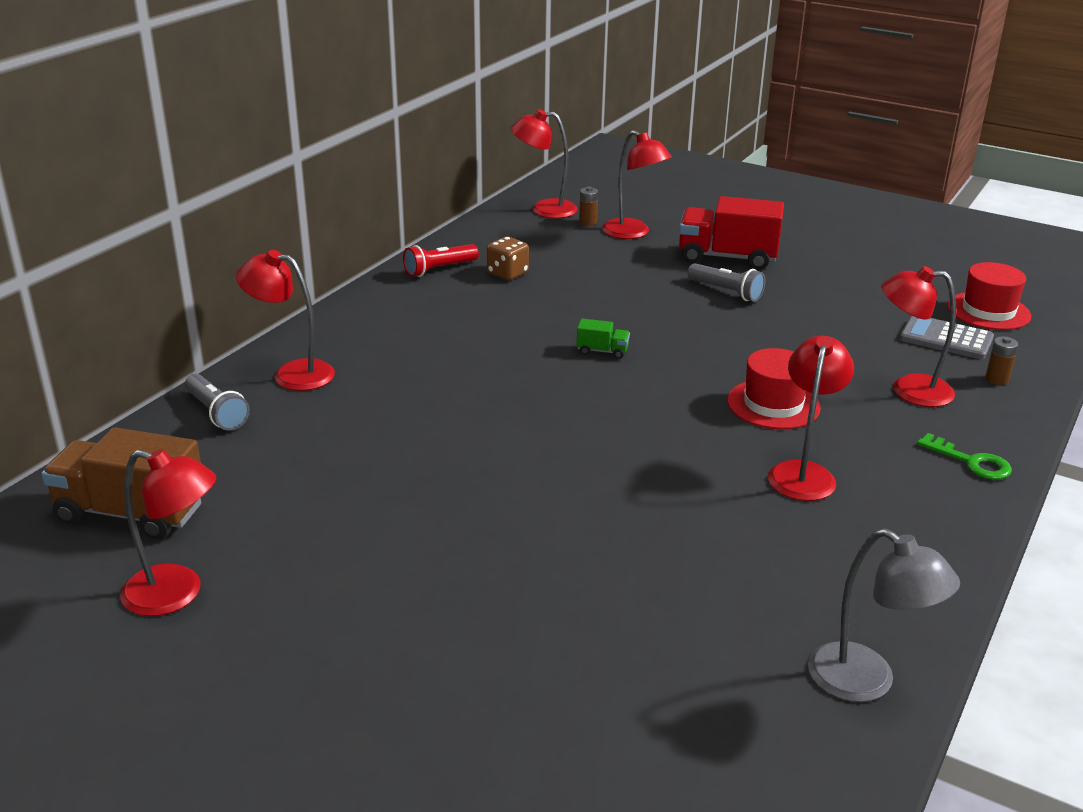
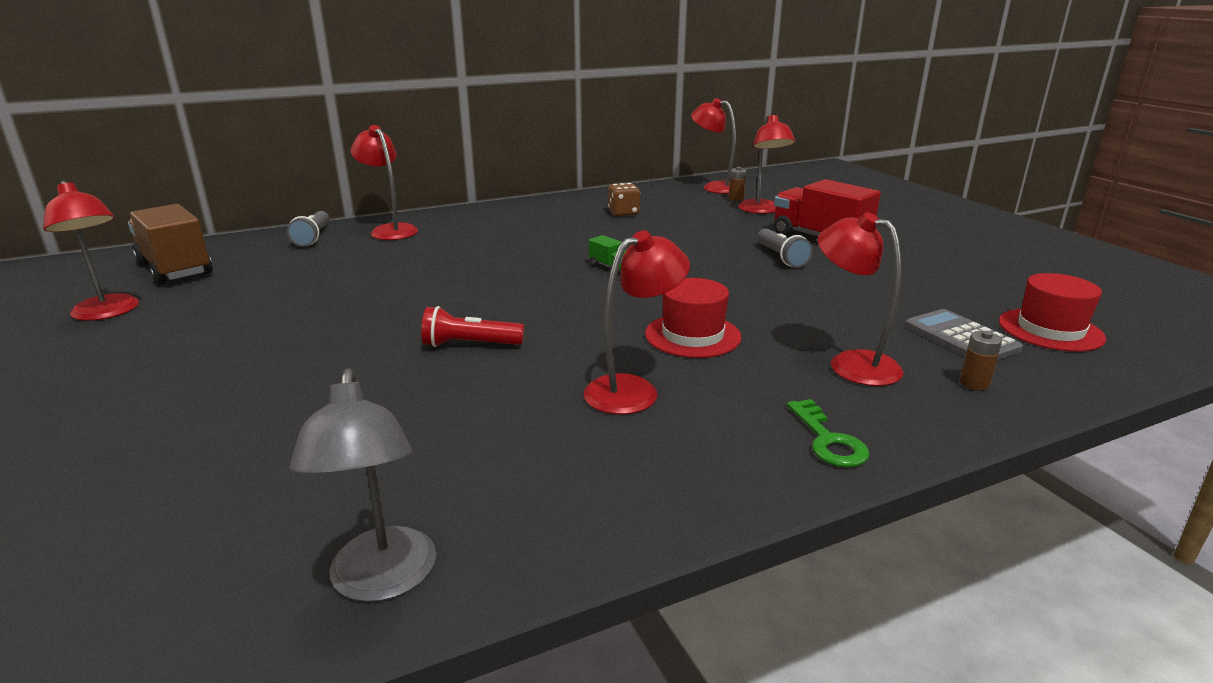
camera: 35 degrees right, 5 degrees down
(439, 269) = (581, 202): red flashlight -> red flashlight (470, 344)

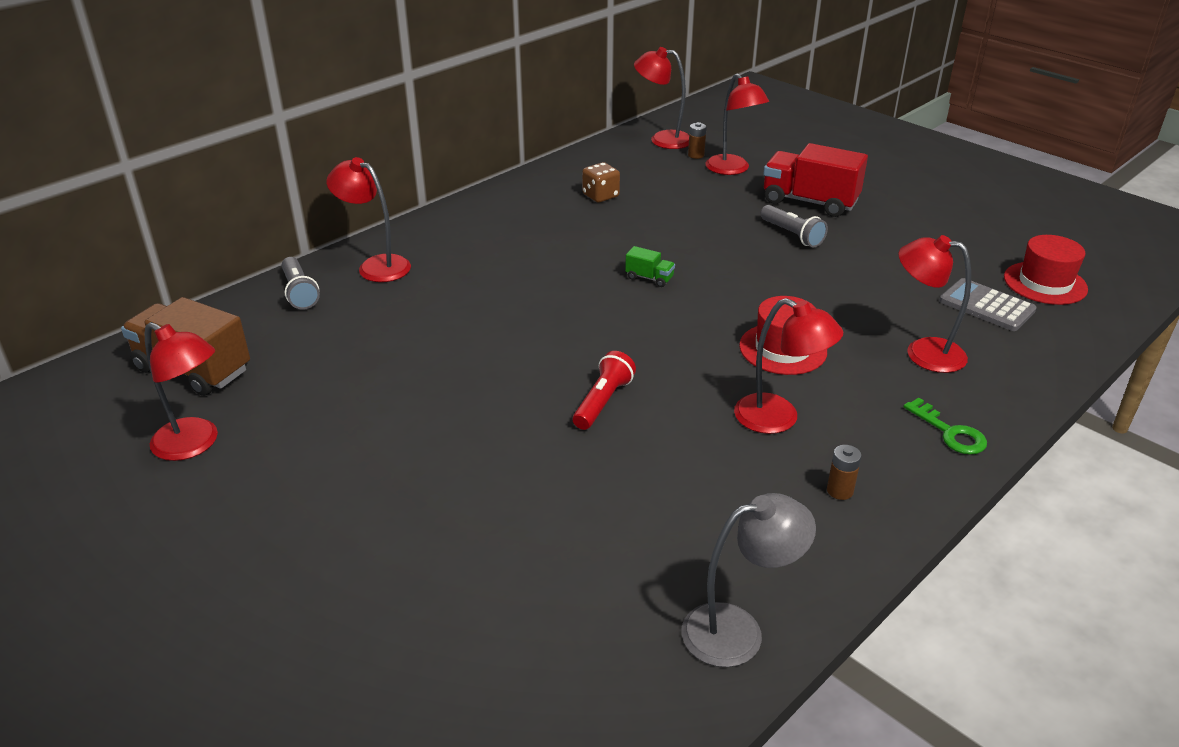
camera: 20 degrees left, 10 degrees up
(382, 581) = (738, 630): grey lamp -> grey lamp turned 75 degrees counterclockwise
(470, 344) = (603, 402): red flashlight -> red flashlight turned 135 degrees clockwise
(633, 390) = (778, 419): red lamp -> red lamp turned 90 degrees clockwise
(974, 384) = (1018, 353): brown battery -> brown battery (840, 491)

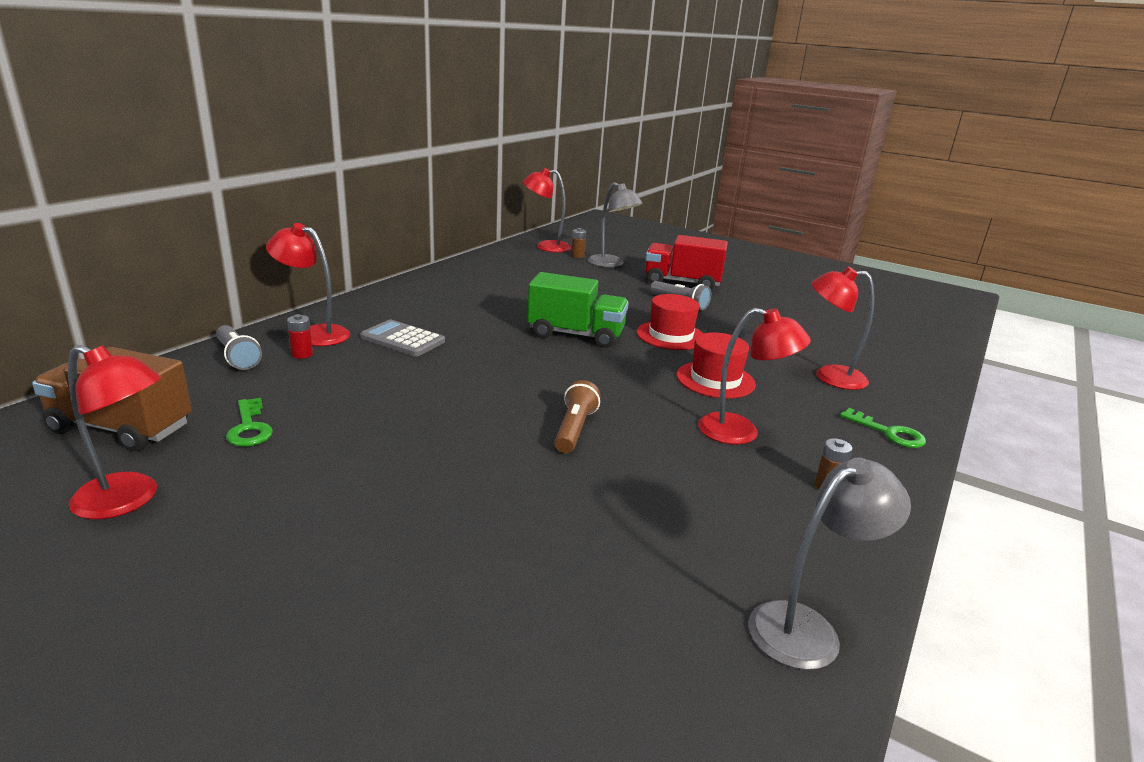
camera: 15 degrees left, 10 degrees down
(299, 377) = (249, 427): none -> green key
(360, 292) = (302, 354): none -> red battery
(600, 196) = (509, 281): brown dice -> none
(603, 402) = (574, 429): red flashlight -> brown flashlight
(649, 278) = (576, 335): green truck -> green truck, size x2.25
(732, 169) = (611, 264): red lamp -> grey lamp
(986, 306) = (856, 343): grey calculator -> grey calculator (402, 339)
(1045, 283) = (888, 328): red hat -> red hat (670, 335)

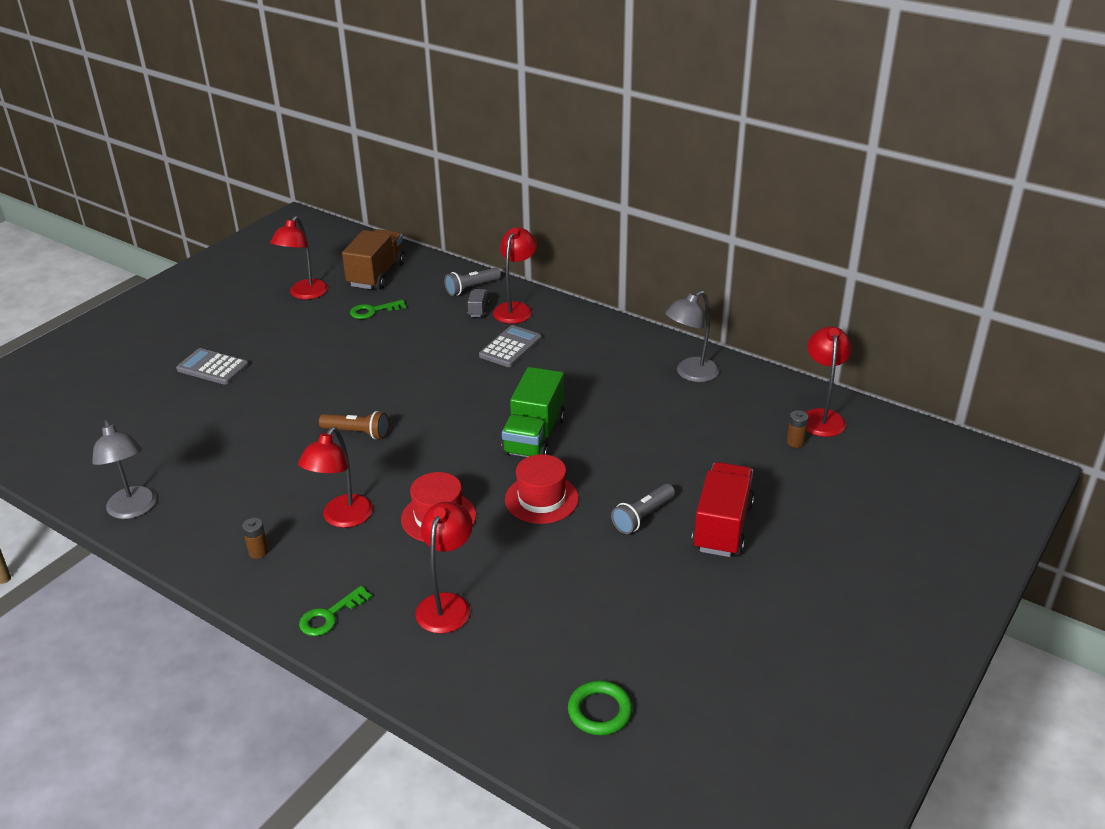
camera: 95 degrees right, 10 degrees up
(302, 354) = (478, 310): red battery -> grey truck
(361, 594) = (213, 367): none -> grey calculator
(611, 264) = (773, 469): grey lamp -> grey lamp (690, 374)
(889, 328) = (599, 711): none -> green ring

